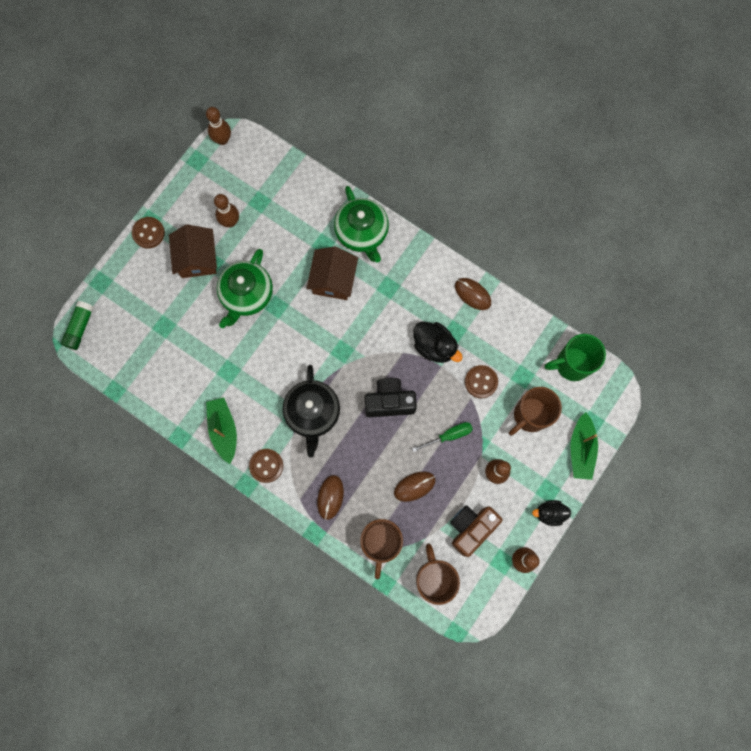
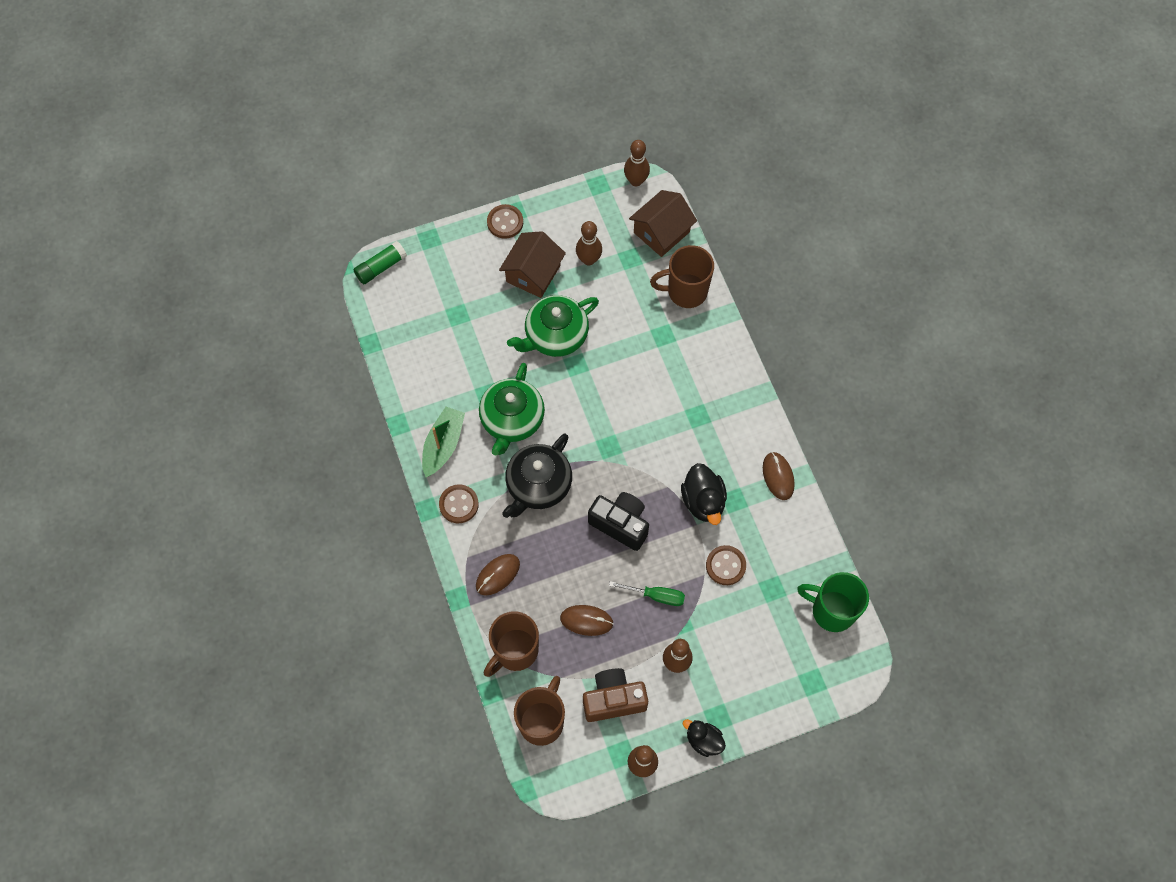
camera: 35 degrees right, 10 degrees down
(333, 280) = (649, 374): brown house -> brown house (661, 232)
(362, 232) = (709, 348): green teapot -> green teapot (512, 419)
(529, 415) = (752, 631): brown mug -> brown mug (685, 291)
(581, 449) = (781, 700): green boat -> none

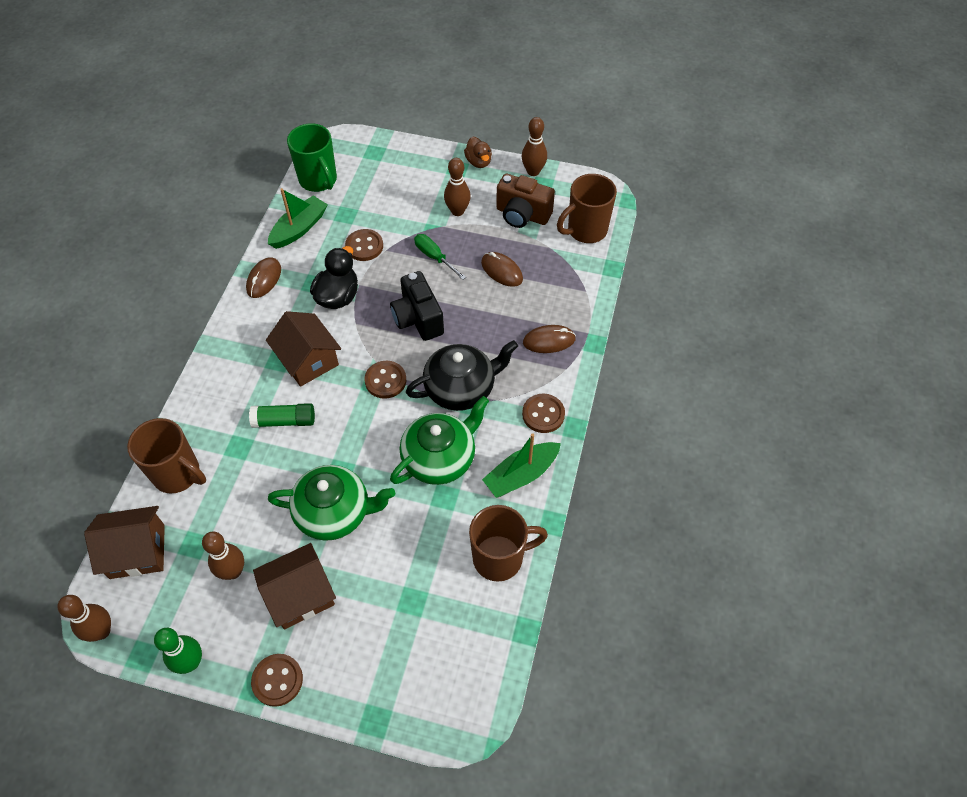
camera: 145 degrees left, 10 degrees down
(381, 267) = (454, 721): green glue stick -> green glue stick (284, 421)
(515, 651) = (574, 282): brown mug -> brown mug (499, 558)
(566, 199) = (191, 662): none -> green bowling pin
(601, 453) = (385, 380): none -> brown button
(675, 431) = (308, 360): none -> brown house
(703, 740) = (478, 162): black duck -> brown duck
(798, 545) = (299, 229): none -> green boat

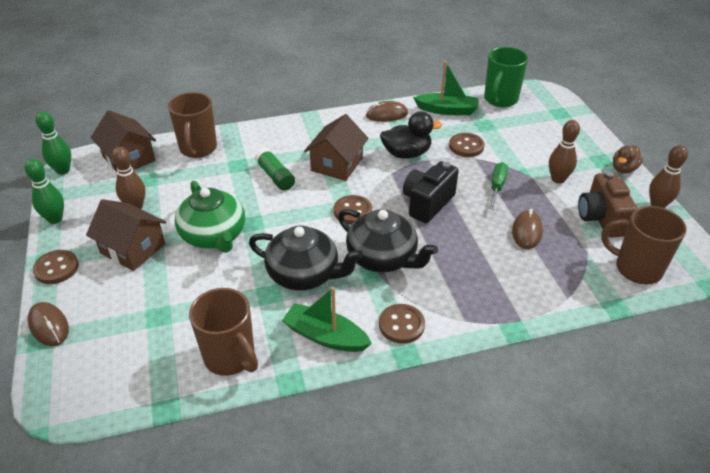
camera: 60 degrees right, 15 degrees down
(101, 631) = (63, 170): brown bowling pin -> green bowling pin
(440, 458) = (304, 274): green teapot -> black teapot
(549, 341) = (484, 295): brown mouse -> brown mouse (49, 326)

